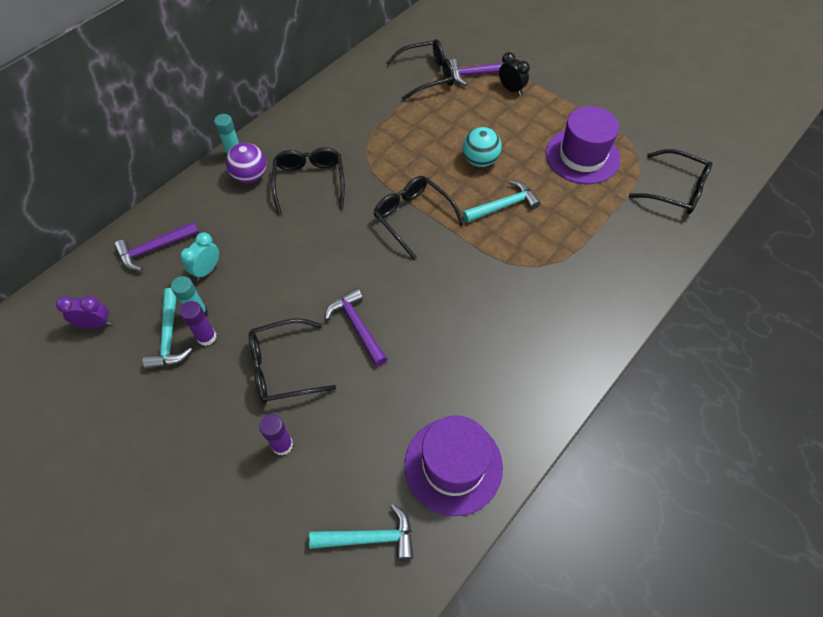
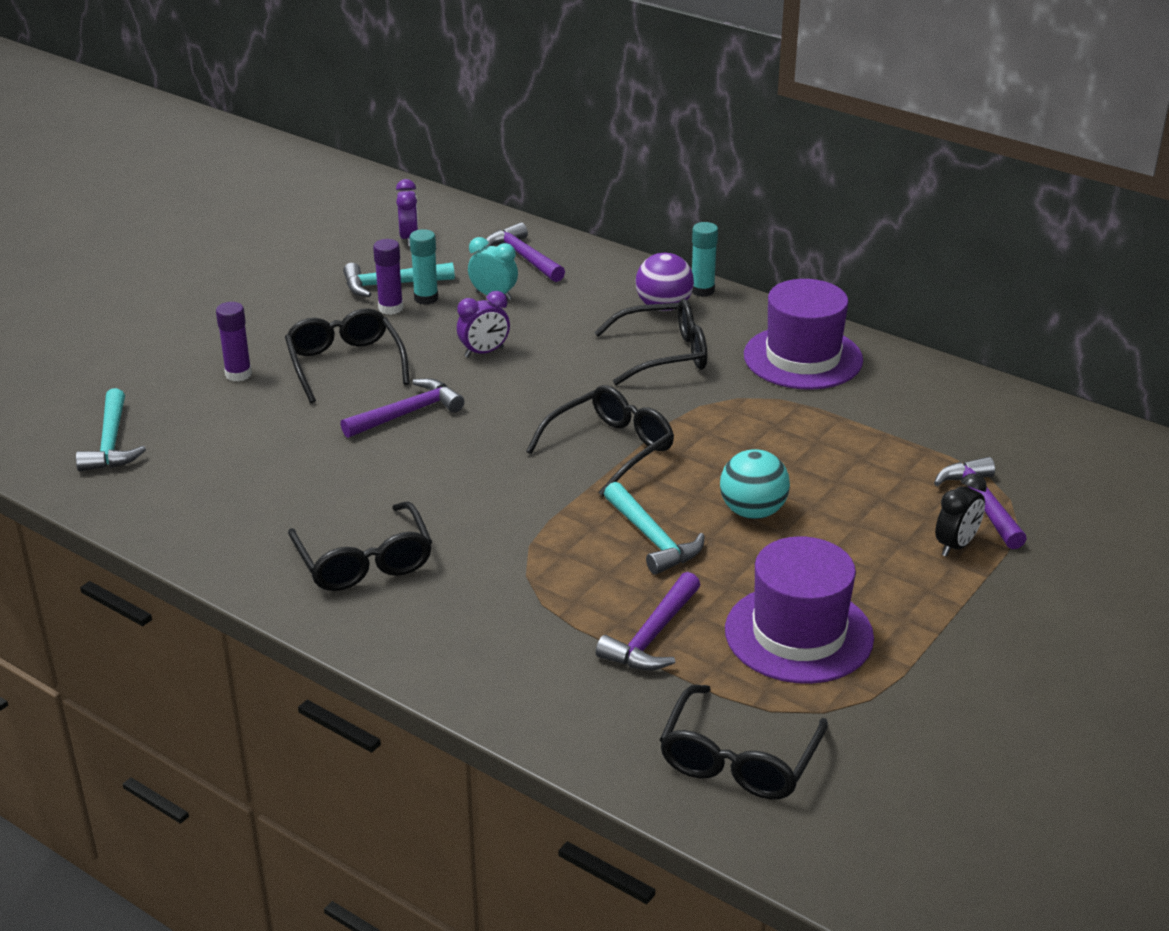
camera: 85 degrees right, 25 degrees down
(285, 278) = (484, 352): none -> purple clock
(427, 75) = (953, 448): black glasses -> black glasses (364, 562)
(453, 465) = (191, 501): purple hat -> purple hat (803, 358)
(588, 213) = (652, 636): none -> purple hammer

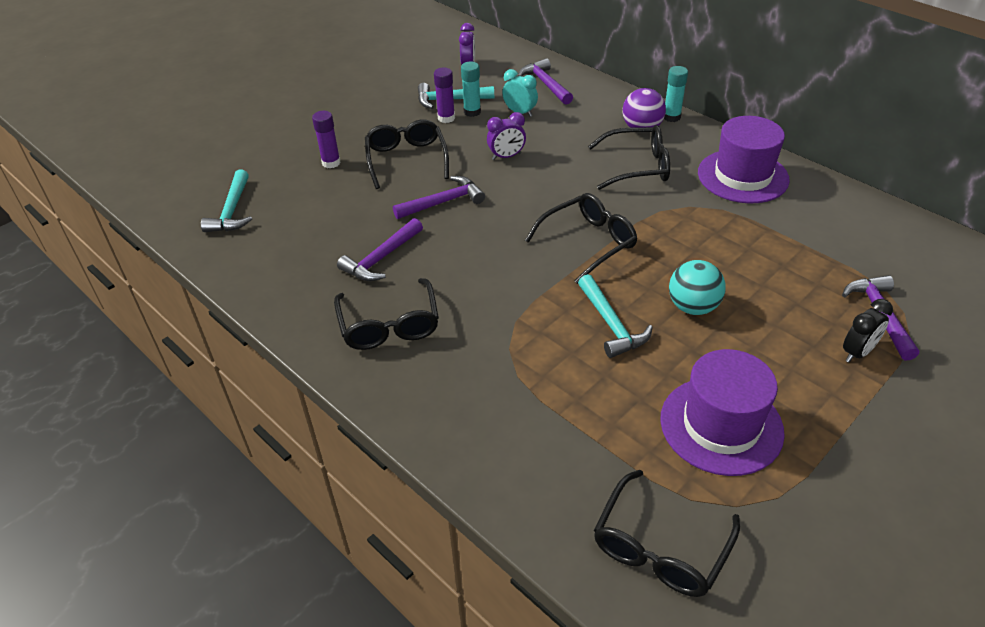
camera: 10 degrees right, 10 degrees up
(652, 636) = (601, 415): purple hammer -> purple hammer (381, 258)

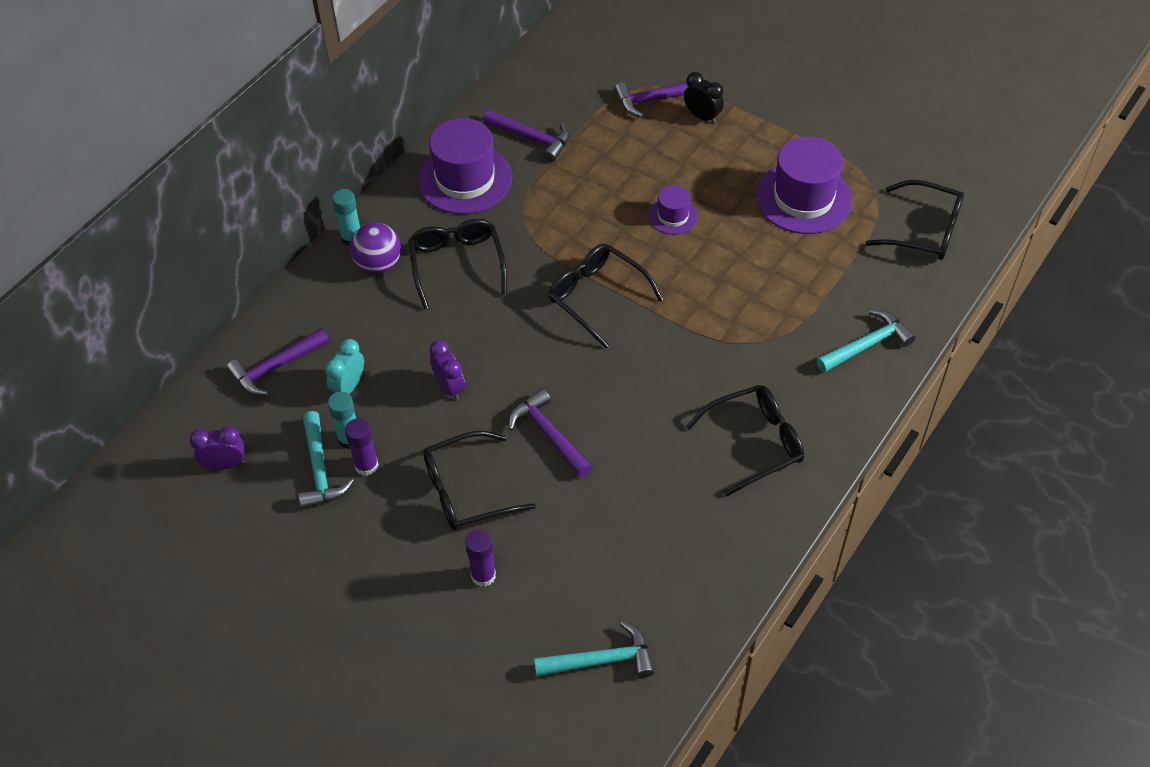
camera: 100 degrees left, 10 degrees up
(381, 258) = (658, 473): purple hammer -> purple hammer (532, 138)
(611, 324) = (710, 271): turquoise hammer -> turquoise hammer (867, 345)
(693, 307) = (673, 216): turquoise ball -> purple hat

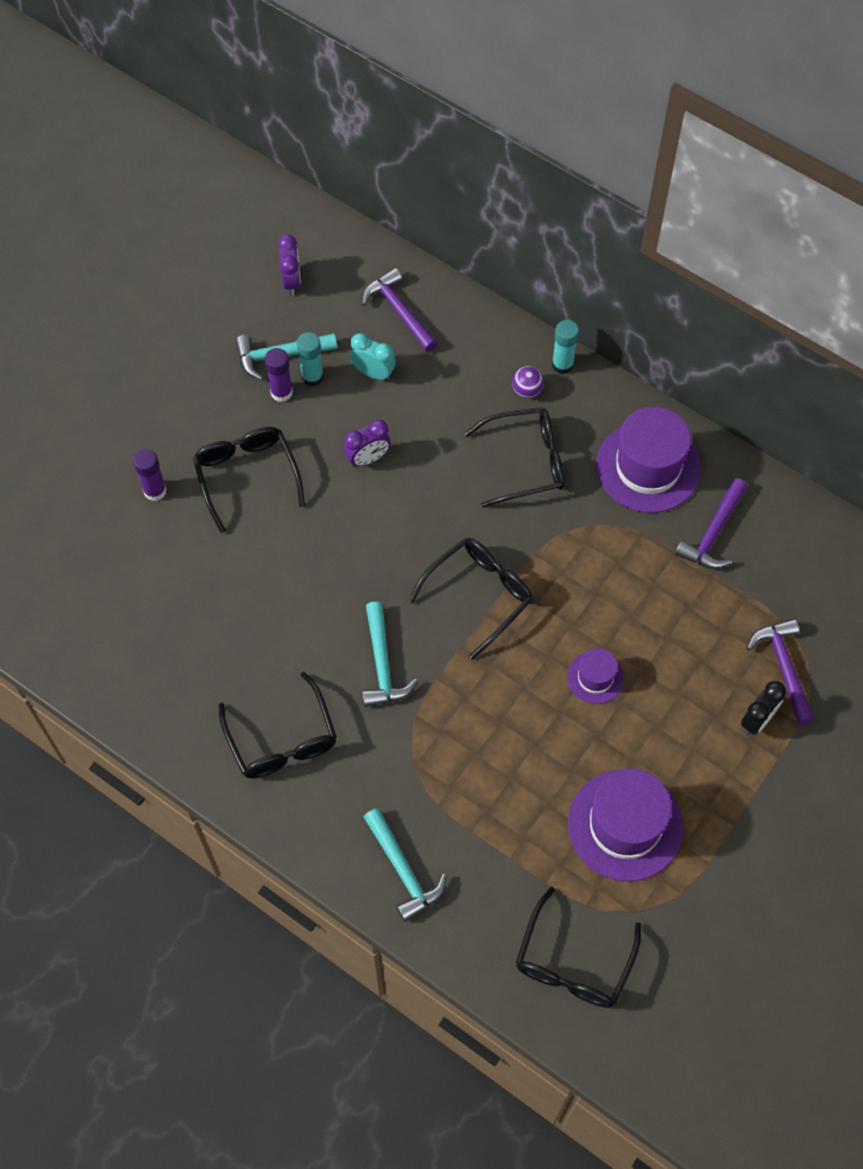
camera: 90 degrees right, 10 degrees up
(378, 264) = (527, 390): purple ball -> purple ball, size x0.61
(548, 434) = (305, 546): purple hammer -> none
(601, 660) = (58, 587): turquoise hammer -> turquoise hammer (382, 664)

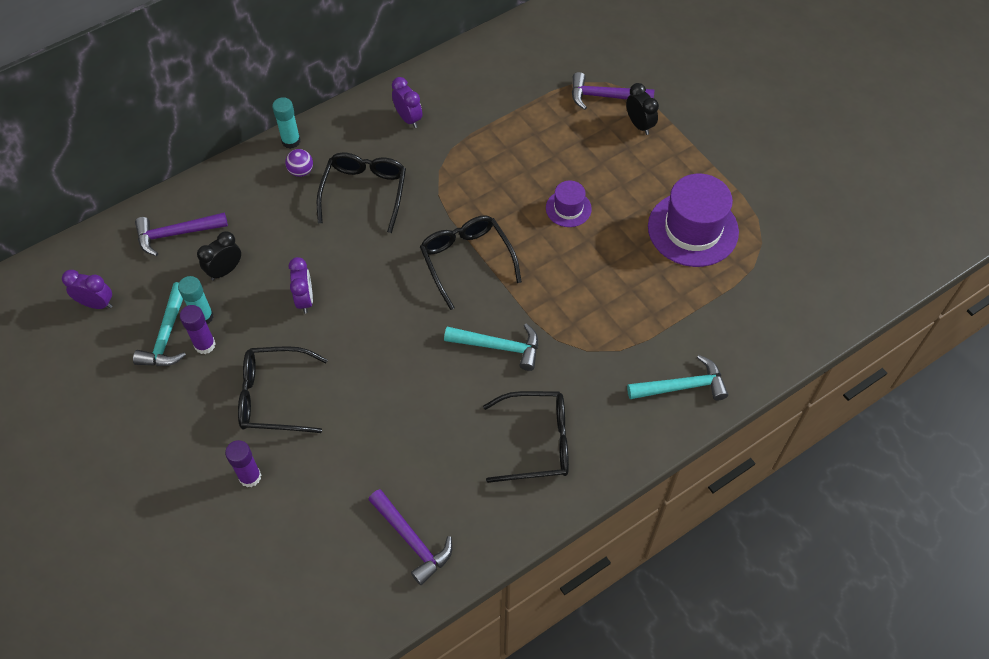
camera: 70 degrees left, 5 degrees down
(373, 373) = (225, 270): turquoise clock -> black clock
(573, 962) = (789, 296): black glasses -> none
(648, 467) = (408, 118): purple hat -> purple clock
(713, 533) = (482, 99): purple hammer -> purple hammer (412, 540)

